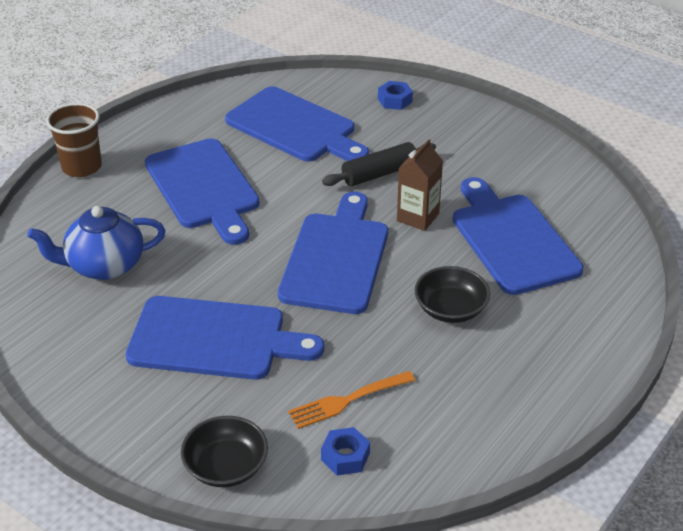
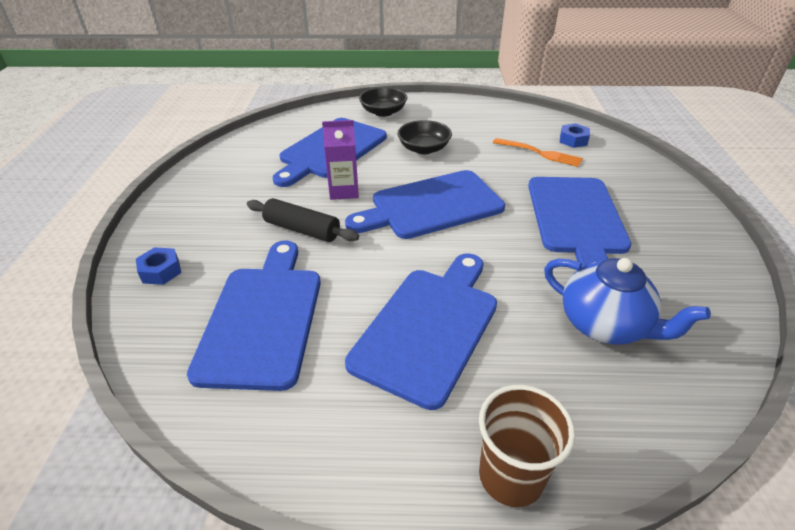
camera: 125 degrees left, 0 degrees up
(214, 339) = (576, 218): blue cutting board -> blue cutting board turned 150 degrees counterclockwise
(226, 466) = (641, 169): black bowl -> black bowl (383, 112)
(418, 217) = (344, 191): brown carton -> purple carton

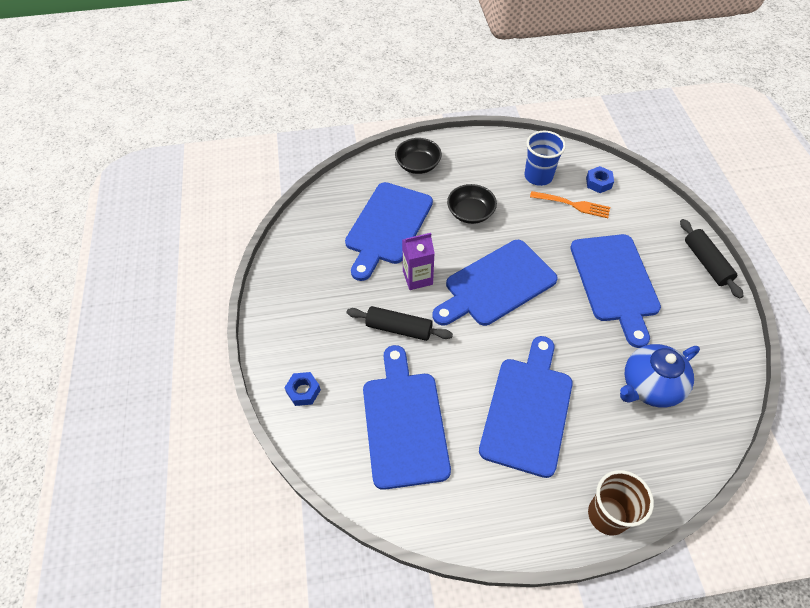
camera: 10 degrees left, 15 degrees up
(507, 130) = (538, 176): none -> blue cup
(605, 325) = (649, 386): blue teapot -> blue teapot turned 120 degrees clockwise
(696, 214) = (706, 263): none -> black rolling pin

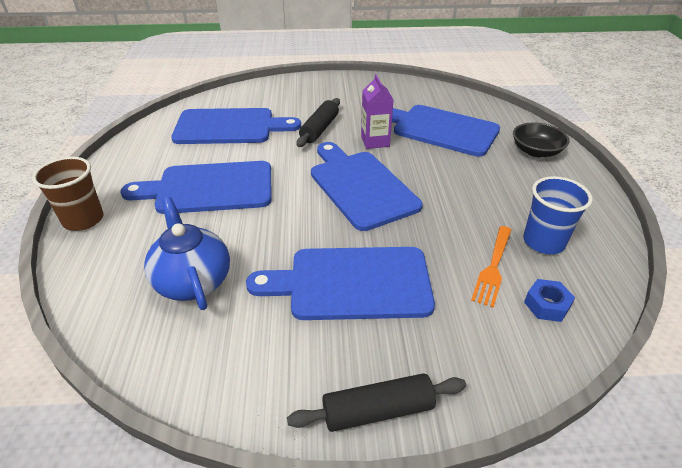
camera: 95 degrees right, 15 degrees down
(303, 391) = (275, 90): blue nut -> none
(470, 213) = (465, 179): black bowl -> none
(528, 410) = (209, 188): blue cutting board -> blue cutting board turned 150 degrees clockwise

